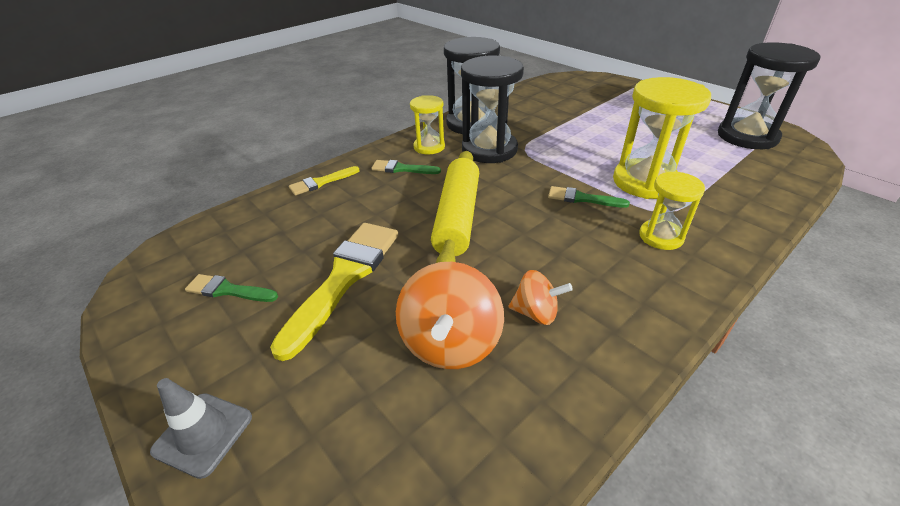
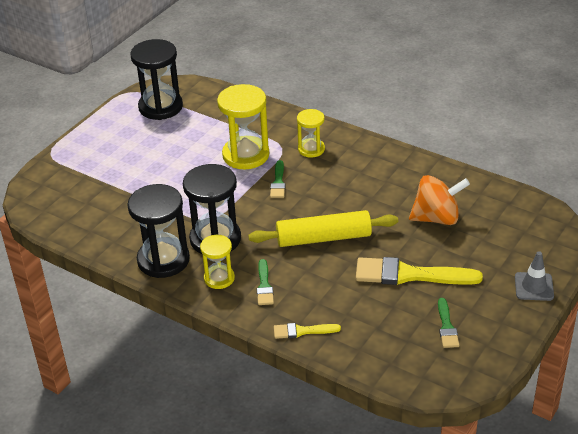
camera: 105 degrees left, 0 degrees up
(321, 182) = (302, 331): yellow brush -> yellow brush turned 135 degrees clockwise
(536, 313) = (400, 191): orange spinning top -> none

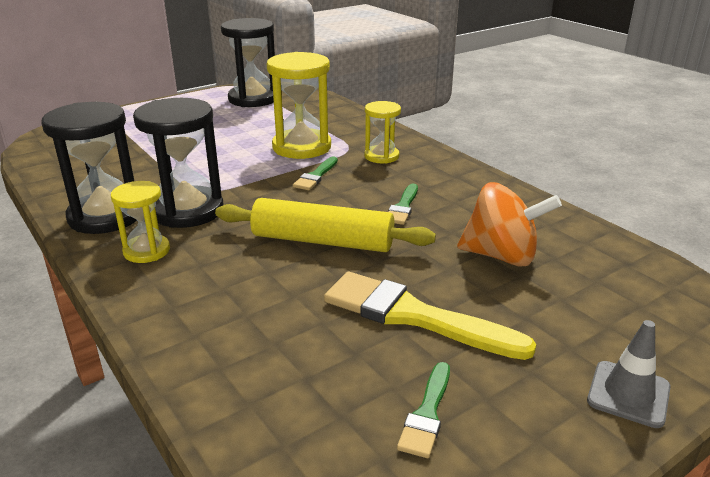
camera: 20 degrees right, 10 degrees down
(264, 286) = (193, 274): green brush -> green brush (403, 207)
(302, 331) = (187, 347): yellow brush -> none

